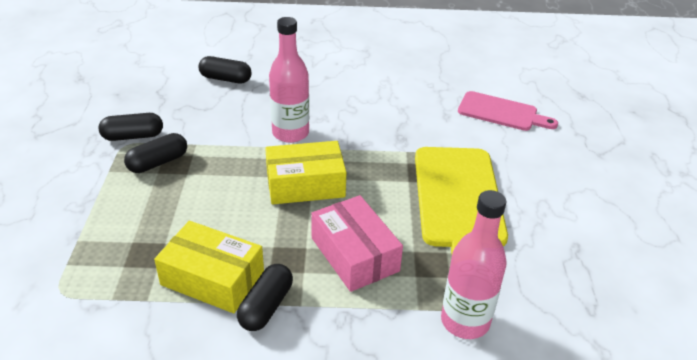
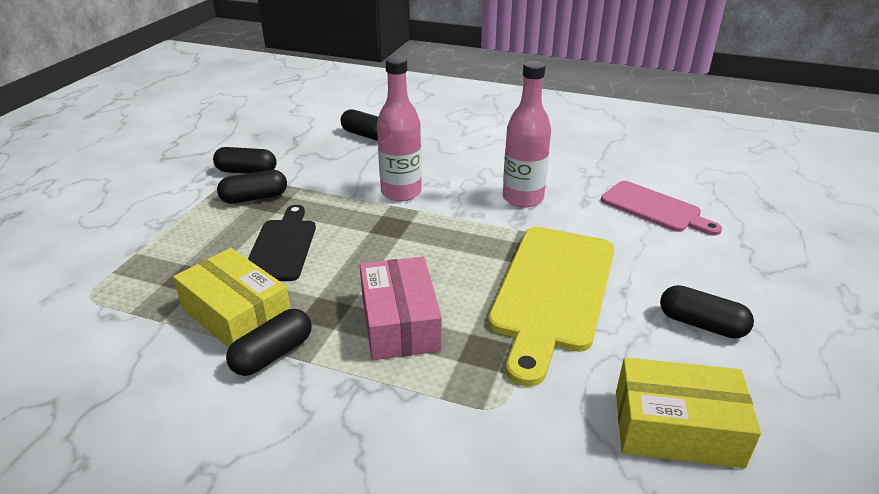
camera: 20 degrees right, 5 degrees down
(214, 206) = (282, 247): none -> black cutting board
(305, 184) = (387, 242): yellow box -> yellow box (677, 428)
(465, 321) = (490, 425): pink bottle -> pink bottle (522, 198)
(574, 206) = (701, 324): none -> black capsule

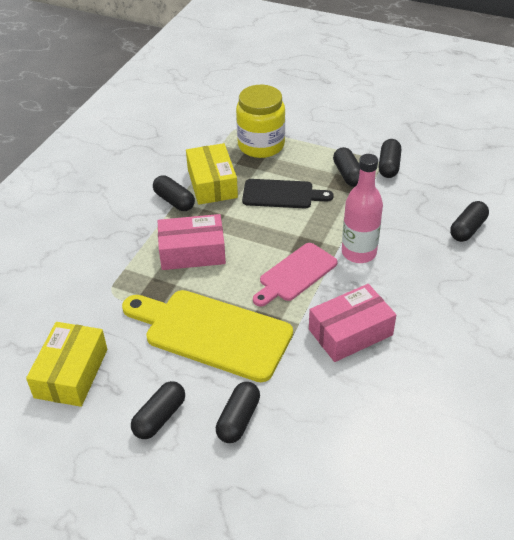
camera: 95 degrees right, 10 degrees up
(154, 269) = (261, 145): none -> yellow jar
(236, 314) = (212, 183): yellow box -> yellow box turned 60 degrees counterclockwise
(522, 198) = (350, 332): pink bottle -> pink box
(654, 208) = (332, 433): pink cutting board -> pink cutting board (295, 274)
(670, 264) = (238, 419): none -> black capsule

